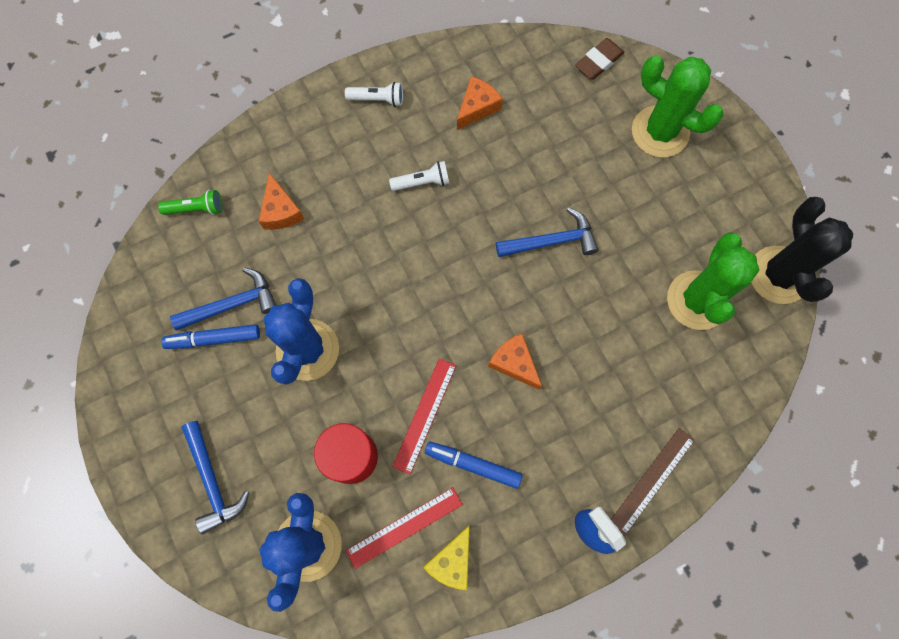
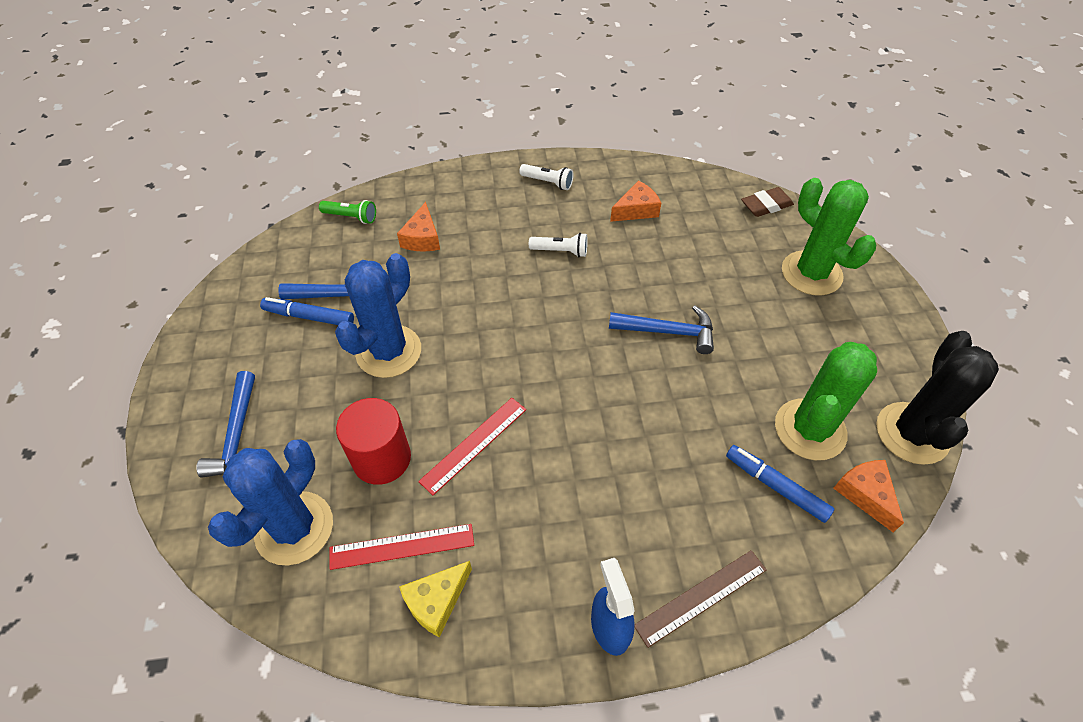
camera: 20 degrees right, 20 degrees down
(473, 465) = (503, 509): blue marker -> blue marker (776, 486)
(514, 363) = (587, 426): orange cheese -> orange cheese (865, 494)

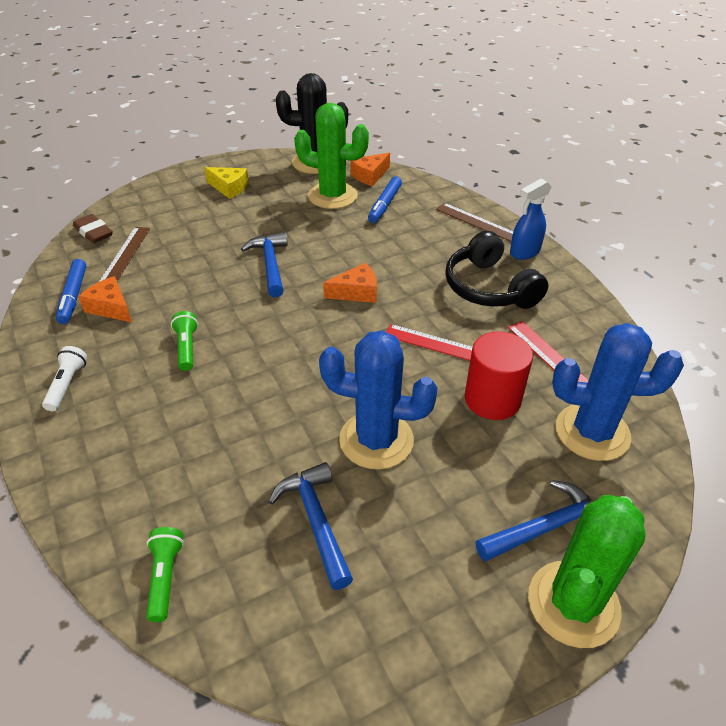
camera: 110 degrees left, 10 degrees down
(309, 317) = (363, 539): blue marker -> blue marker (73, 296)
(422, 238) = (192, 474): orange cheese -> orange cheese (356, 292)
(436, 601) = (574, 328): yellow cheese -> yellow cheese (229, 188)
(549, 539) = (489, 287): none -> black headphones
(560, 251) = (187, 347): white flashlight -> green flashlight
(717, 224) = (124, 256): none -> brown ruler
(811, 273) = (178, 205): green cactus -> green cactus (573, 604)

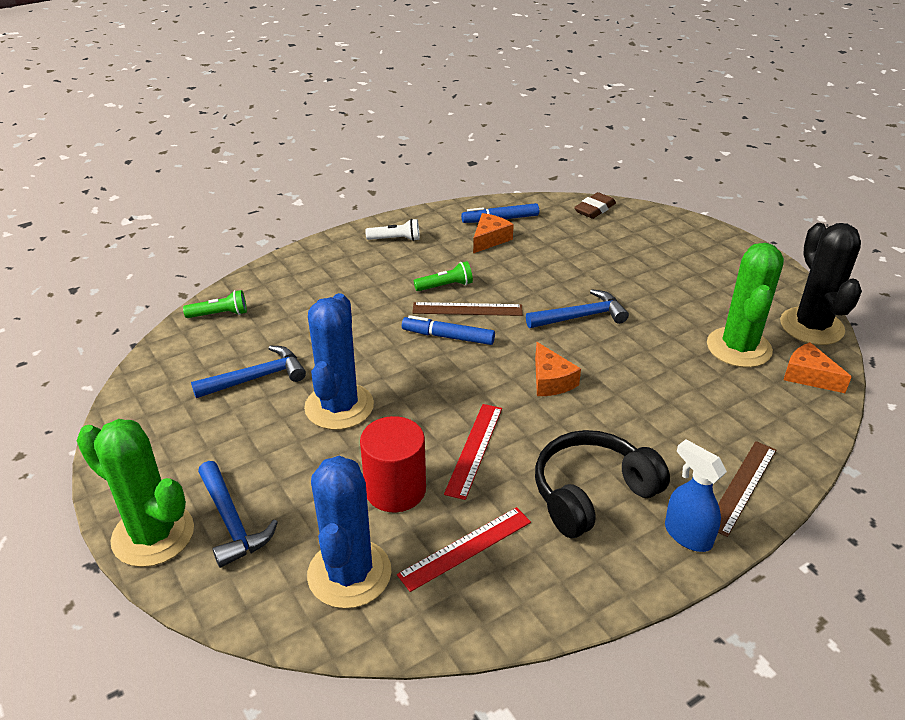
camera: 85 degrees right, 5 degrees down
(124, 256) = (564, 231): brown ruler -> brown ruler (467, 309)
(229, 188) = (714, 271): yellow cheese -> none
(385, 205) = (742, 393): blue marker -> blue marker (448, 337)

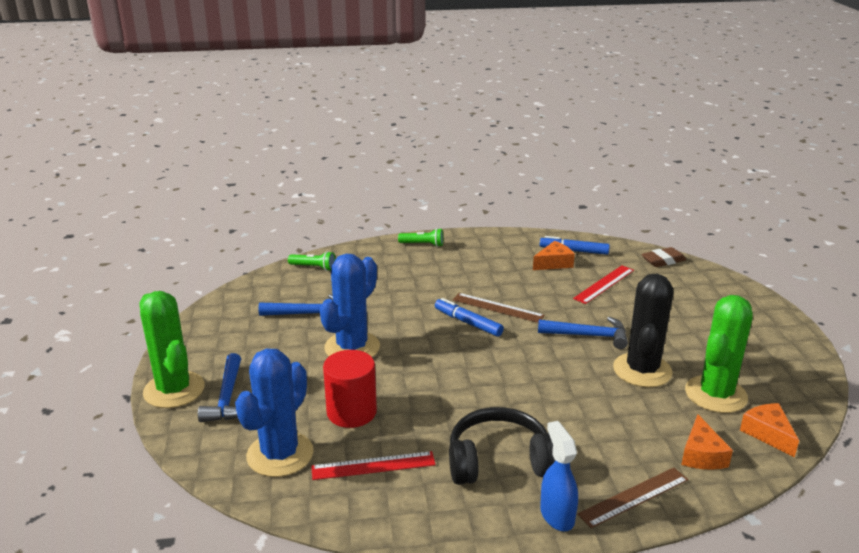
camera: 25 degrees right, 10 degrees down
(395, 239) = (478, 247): white flashlight -> none
(445, 286) = (492, 288): green flashlight -> green flashlight (422, 244)
(474, 449) = (430, 404): red ruler -> red ruler (604, 284)
(551, 380) = (527, 374): orange cheese -> orange cheese (701, 455)
(811, 326) = (803, 397): black cactus -> black cactus (642, 370)

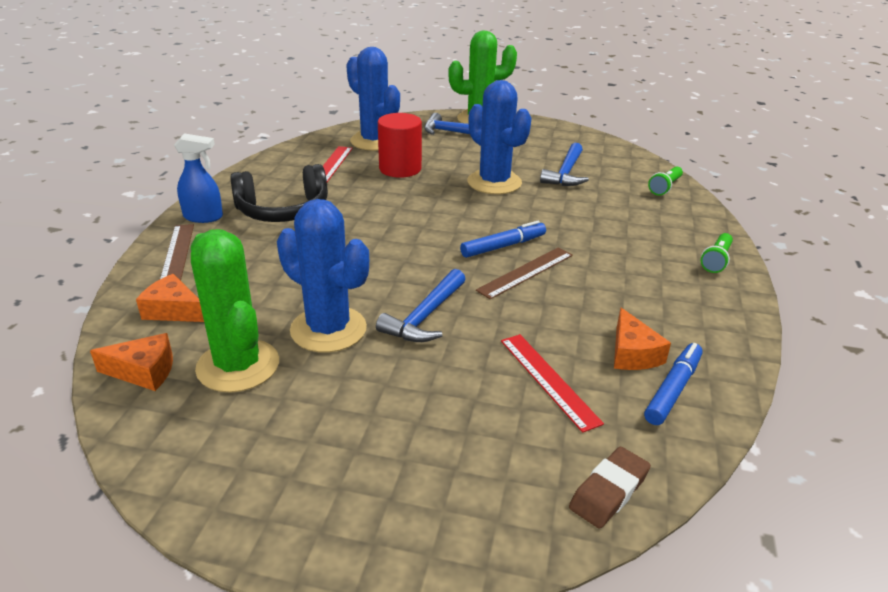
camera: 110 degrees right, 5 degrees up
(499, 461) = (283, 210): black headphones -> black headphones turned 60 degrees clockwise
(642, 370) = (328, 329): black cactus -> blue cactus
(663, 261) = (609, 491): brown eraser -> brown eraser turned 45 degrees clockwise

